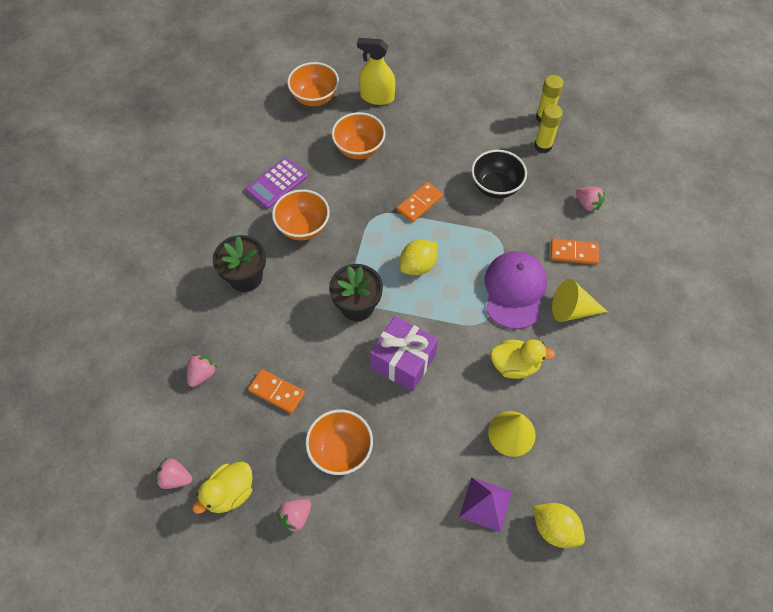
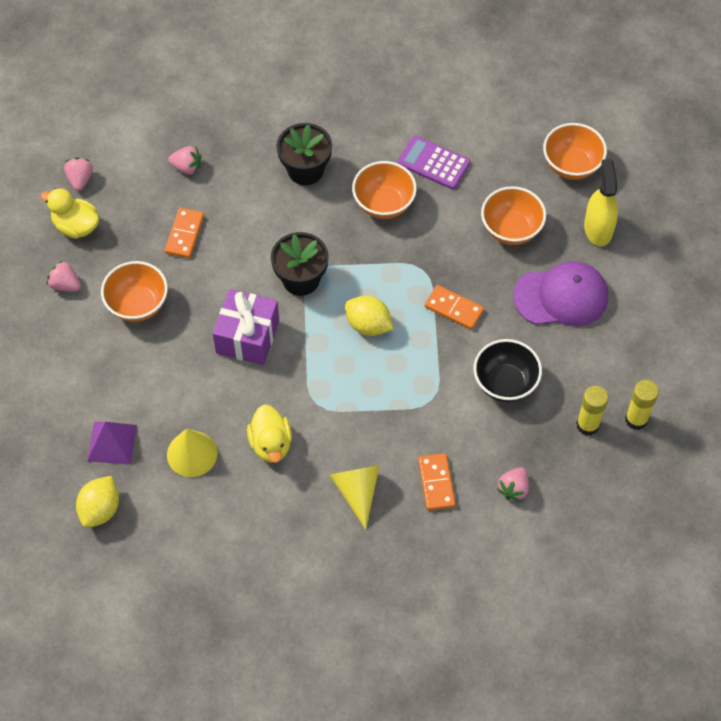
camera: 75 degrees right, 0 degrees up
(514, 291) = (365, 428): purple cap -> purple cap (561, 296)

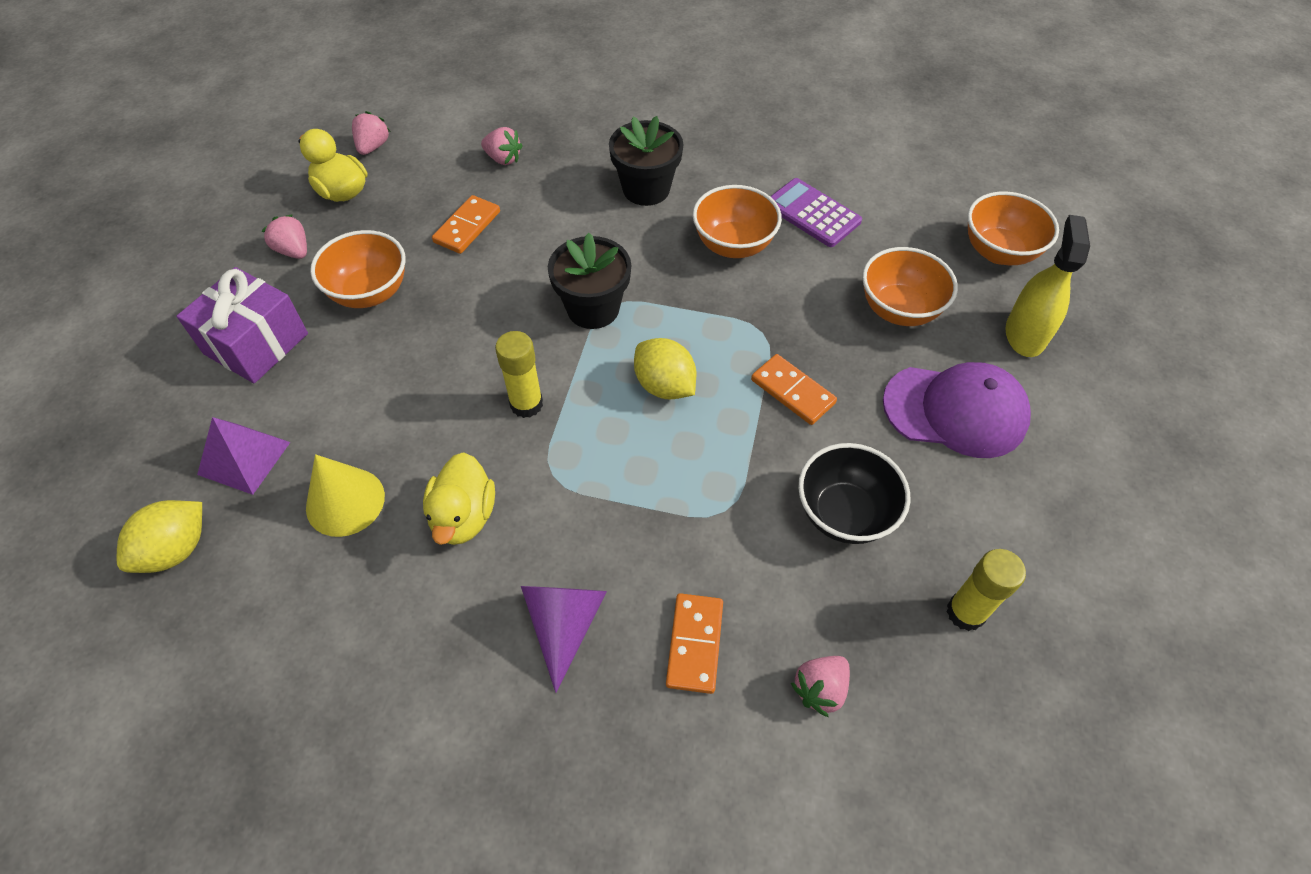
camera: 15 degrees right, 5 degrees down
(247, 337) = (493, 363): purple gift -> purple gift (256, 343)
(357, 491) = (564, 624): yellow cone -> purple cone
(636, 419) = (1049, 624): yellow glue stick -> yellow glue stick (526, 404)

